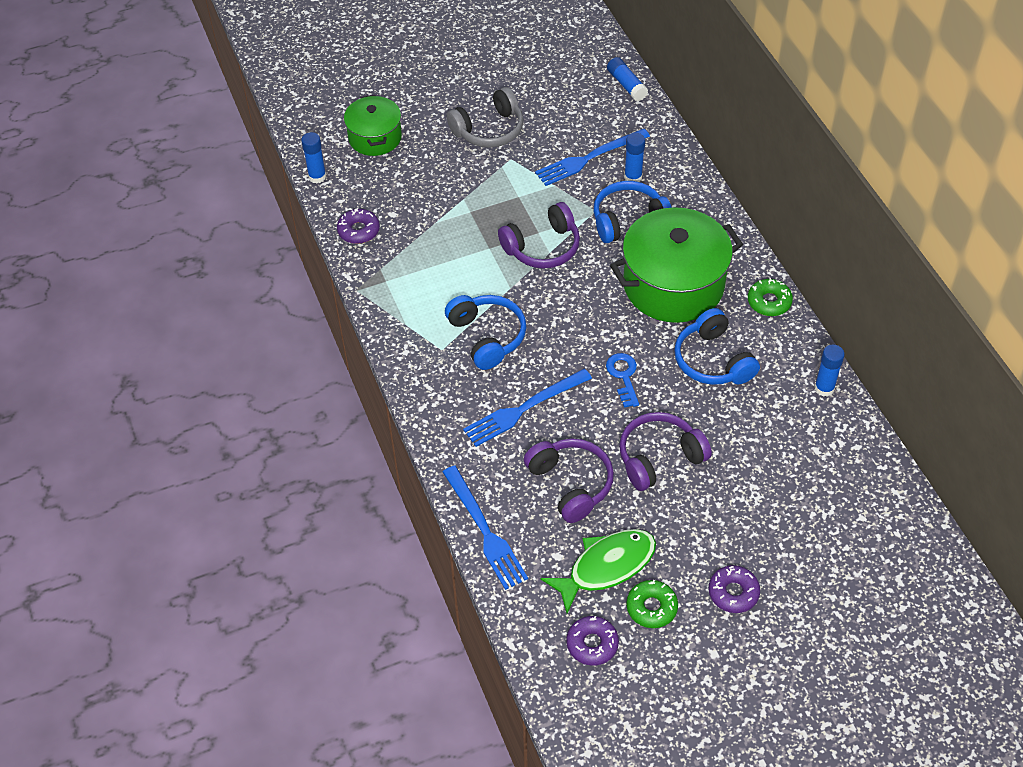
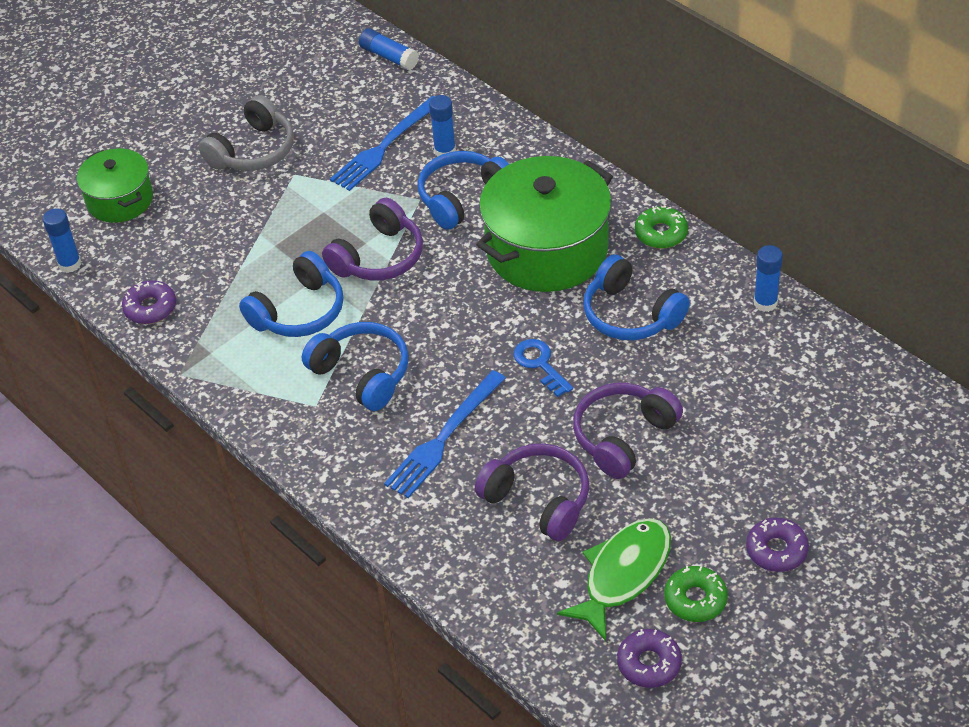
camera: 20 degrees left, 5 degrees down
(464, 271) = (299, 311): none -> blue headphones
(484, 531) = (464, 586): blue fork -> none

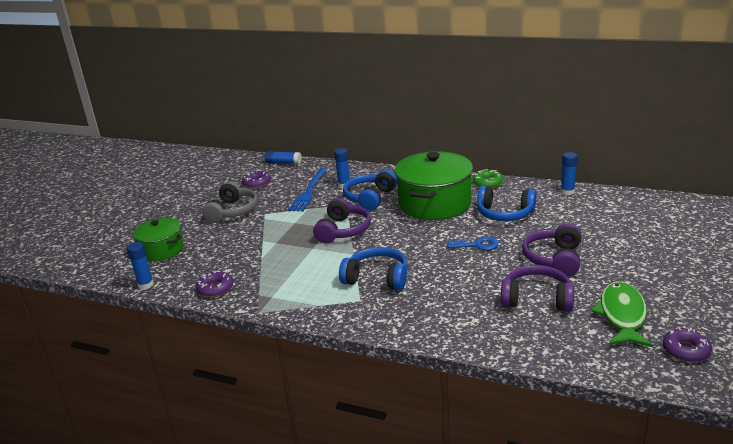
camera: 25 degrees left, 20 degrees down
(299, 311) = (314, 264): blue headphones -> none
(444, 437) = (453, 290): blue fork -> none
(540, 364) = (477, 245): blue key -> blue key turned 150 degrees clockwise
(695, 599) = (675, 312): green donut -> none
(776, 550) = (690, 277): purple donut -> purple donut (257, 183)

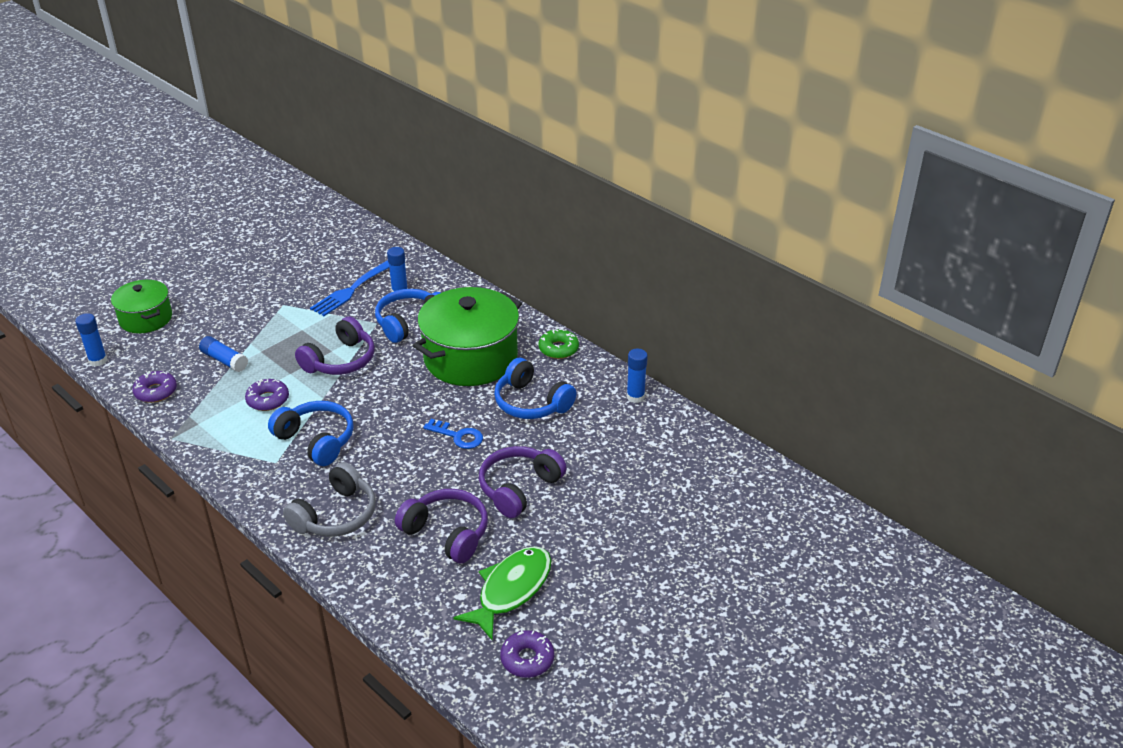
camera: 20 degrees right, 10 degrees up
(233, 211) = (254, 289): grey headphones -> grey headphones (336, 515)
(257, 183) = (311, 255): purple donut -> purple donut (268, 400)
(283, 163) = (365, 232): blue glue stick -> blue glue stick (224, 360)

